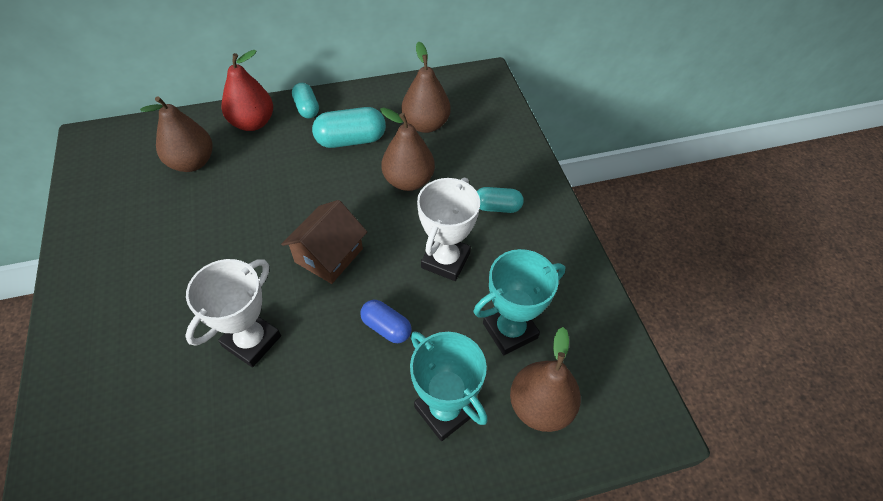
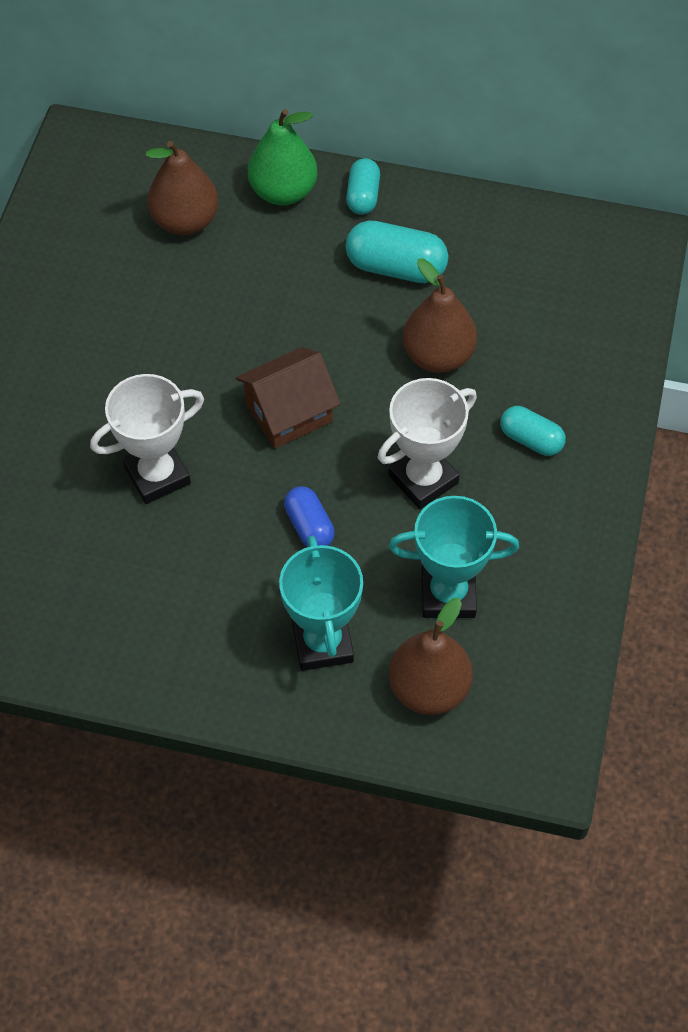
camera: 30 degrees right, 5 degrees up
(253, 123) = (283, 192): red pear -> green pear
(426, 124) = (508, 283): brown pear -> none

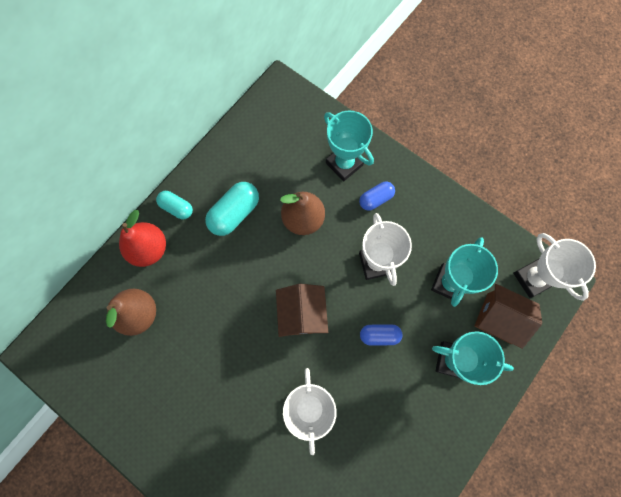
camera: 65 degrees left, 15 degrees up
(283, 192) = (149, 249): green pear -> red pear
(429, 689) = (499, 318): brown pear -> brown house
(527, 719) = (532, 278): none -> white trophy
(531, 439) = (375, 199): turquoise capsule -> blue capsule
(564, 374) = (344, 164): none -> turquoise trophy

